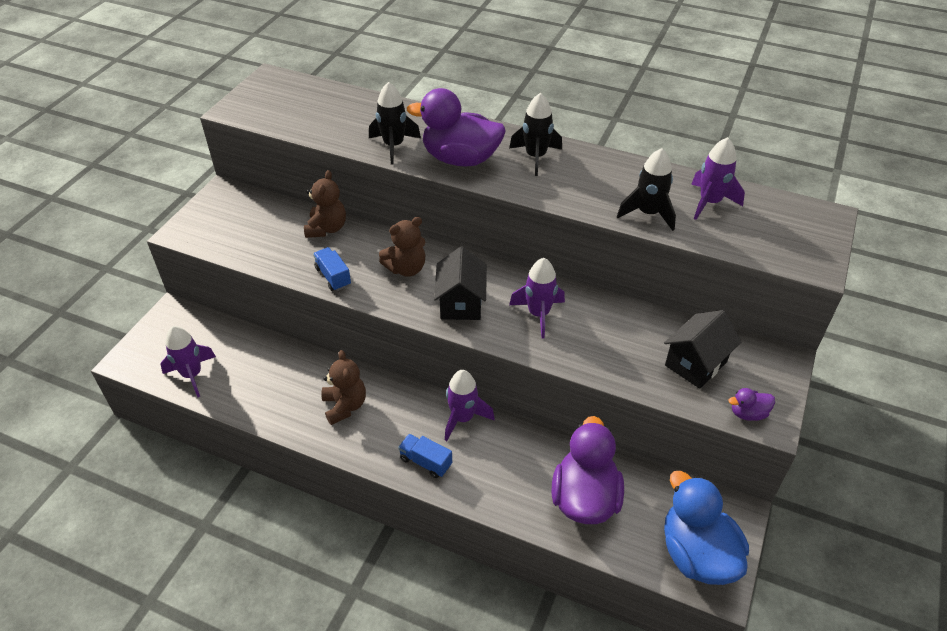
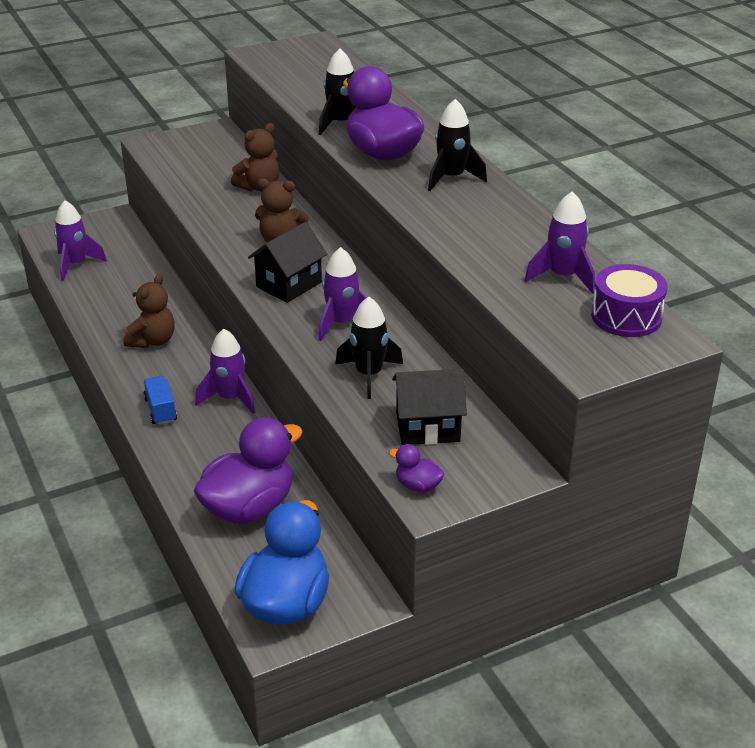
camera: 40 degrees right, 10 degrees down
(333, 277) = (216, 221): blue truck -> none
(648, 213) = (486, 258): black rocket -> black rocket (369, 374)
(783, 213) = (626, 317): none -> purple drum

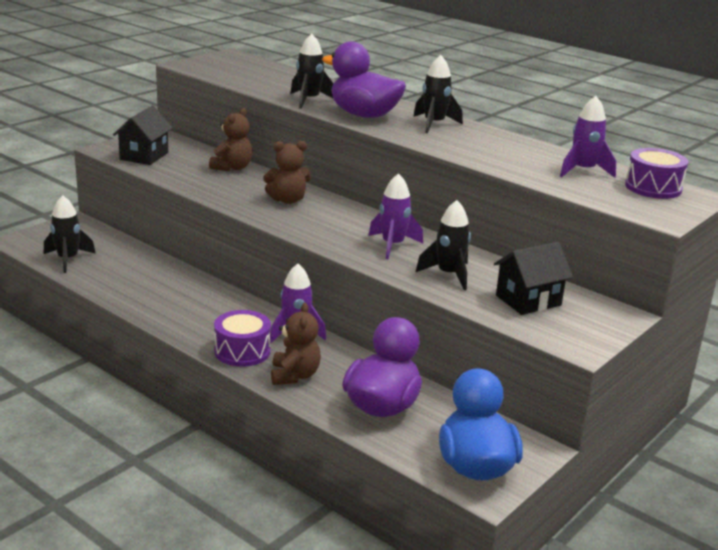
camera: 25 degrees left, 10 degrees down
(76, 265) = (68, 259): purple rocket -> black rocket
(153, 341) = (190, 303): brown teddy bear -> brown teddy bear (294, 375)
(160, 410) = (242, 351): blue truck -> purple drum
(289, 284) = (323, 227): black house -> black house (144, 156)
(417, 485) = (560, 338): purple duck -> none

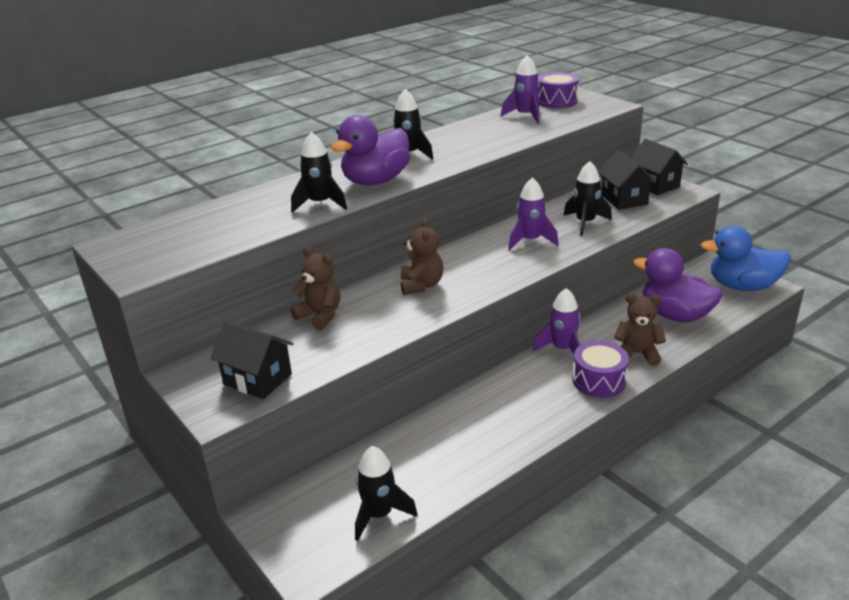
camera: 75 degrees left, 5 degrees up
(587, 324) = (655, 185): none -> black house

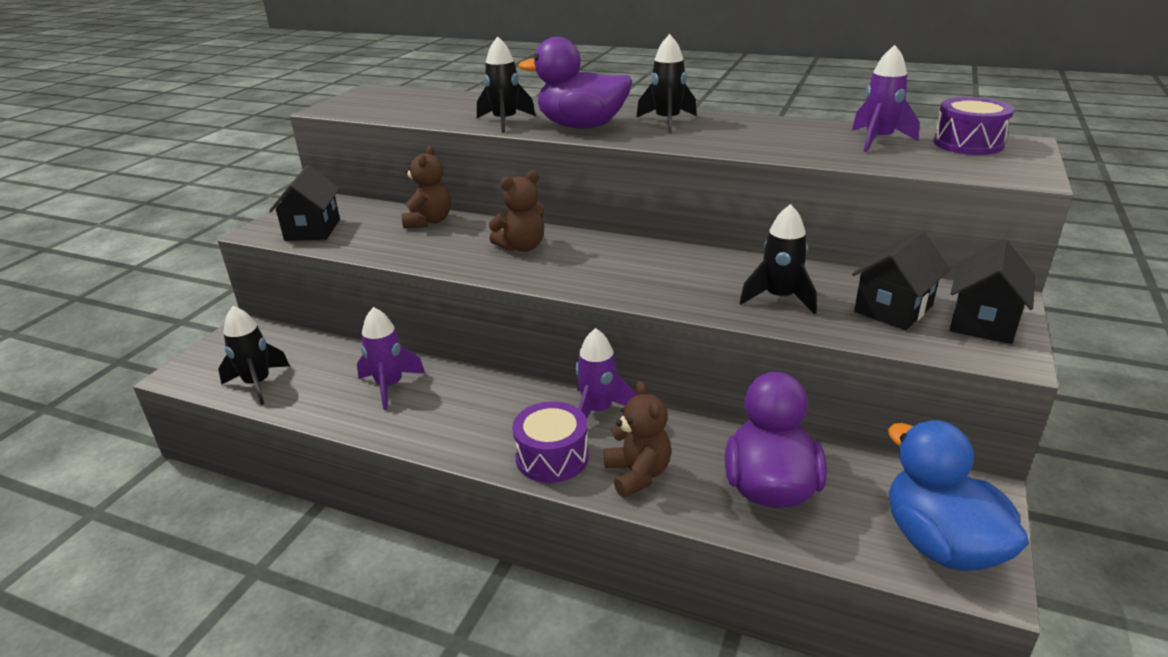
camera: 60 degrees right, 0 degrees up
(530, 241) = (686, 276): purple rocket -> purple rocket (389, 386)

